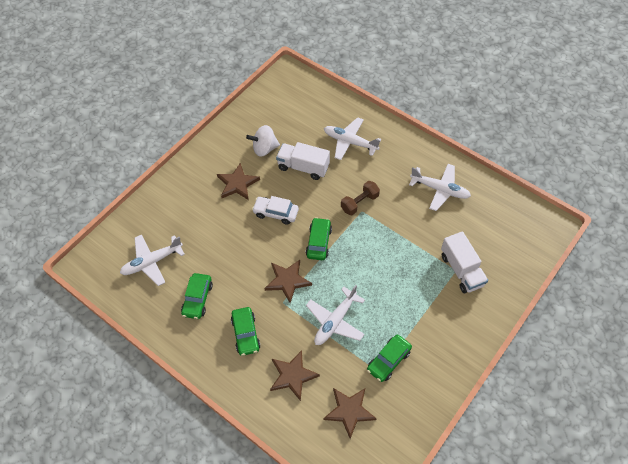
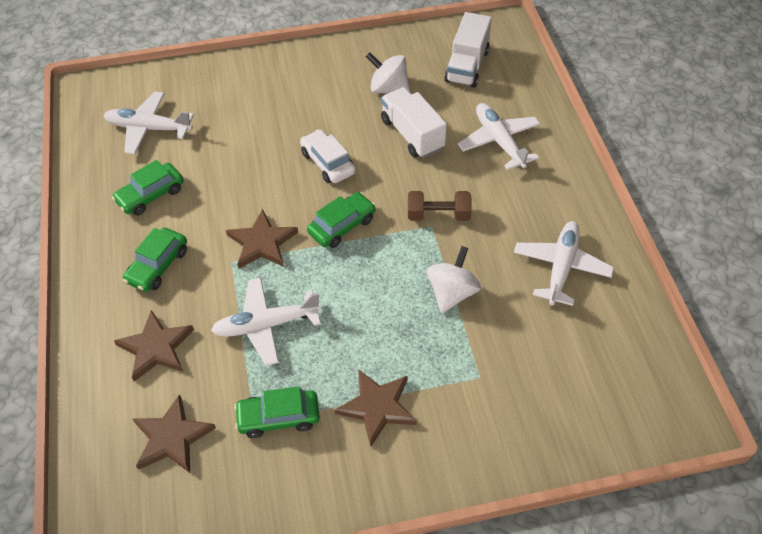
camera: 40 degrees right, 5 degrees down
(237, 184) = (319, 107): brown star -> brown star (377, 407)
(405, 238) = (452, 293): none -> white spinning top
(440, 190) = (561, 267): white plane -> white plane turned 135 degrees counterclockwise
(461, 270) = (487, 382): white truck -> white truck (467, 66)

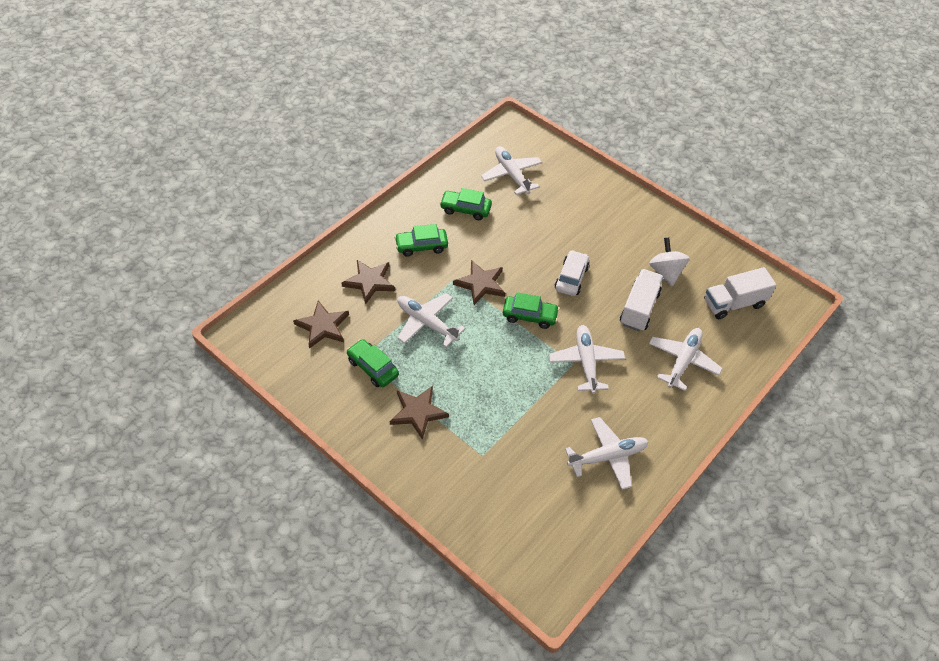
camera: 50 degrees right, 0 degrees up
(438, 215) = (586, 362): brown dumbbell -> white plane
(452, 293) = (531, 405): white spinning top -> none

